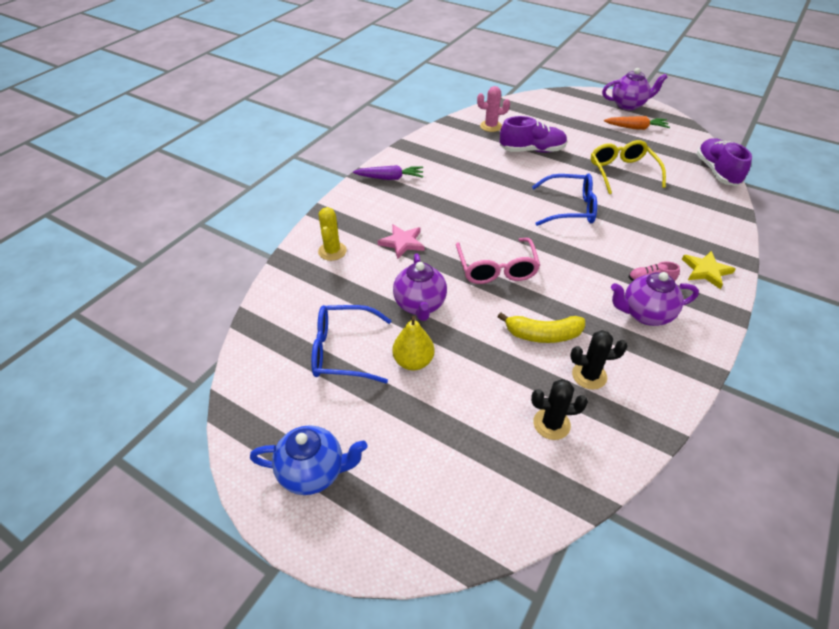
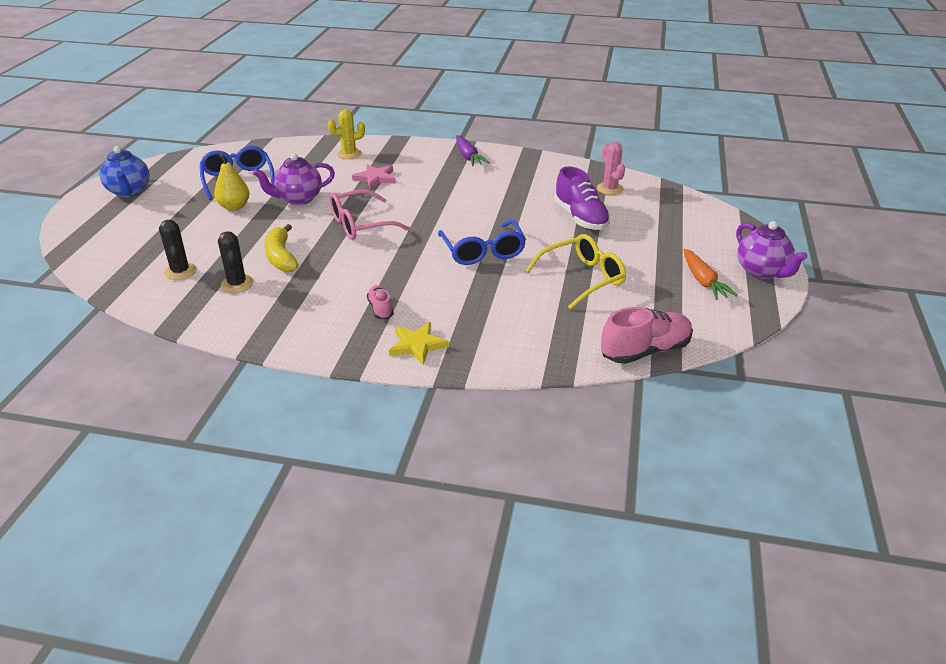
camera: 70 degrees right, 10 degrees down
(645, 314) = (328, 308): purple teapot -> none
(717, 172) = (645, 351): purple shoe -> pink shoe

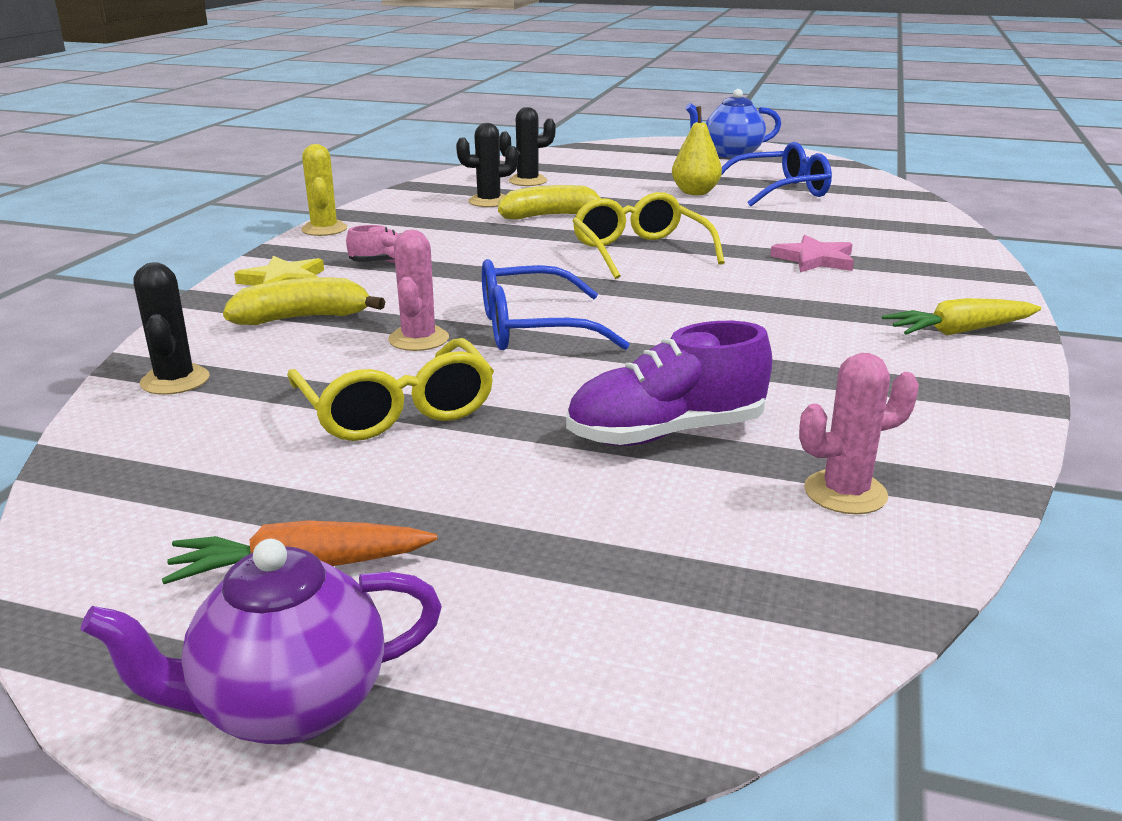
camera: 95 degrees right, 10 degrees down
(298, 199) = (725, 219): purple teapot -> none
(349, 154) = (909, 242): yellow cactus -> yellow cactus (324, 229)
(361, 224) = (640, 252): pink glasses -> yellow glasses
(468, 156) = (959, 331): purple carrot -> yellow carrot
(480, 325) = (302, 318): none -> yellow banana
(503, 282) = (418, 339): none -> pink cactus
(573, 349) = (175, 380): none -> black cactus
(645, 351) = (104, 446): pink shoe -> none

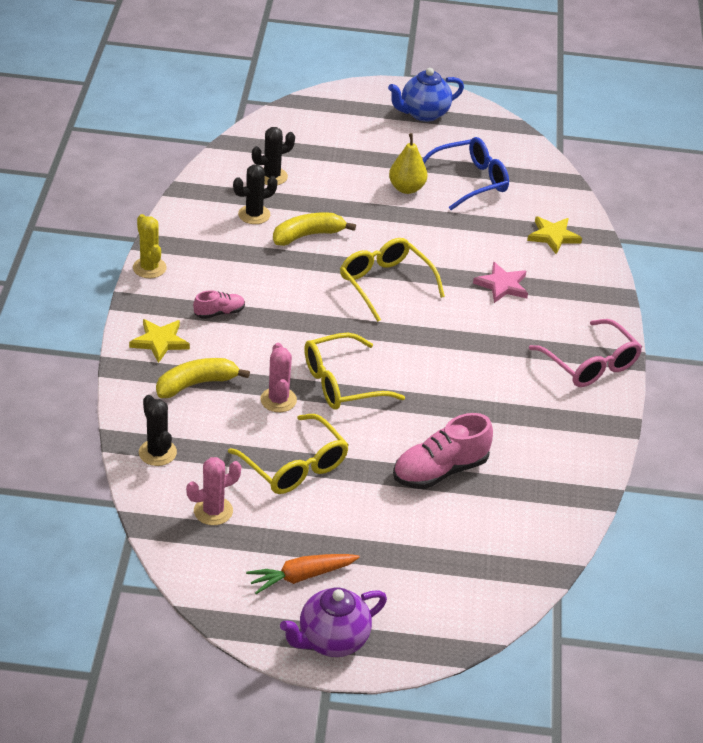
camera: 15 degrees left, 15 degrees up
(533, 329) = (342, 383): blue glasses -> yellow glasses
(666, 433) = (440, 471): purple shoe -> pink shoe
(845, 493) = (530, 505): pink cactus -> pink cactus (213, 511)
(893, 228) = (553, 236): none -> yellow star
(959, 331) = (590, 364): yellow carrot -> pink glasses

